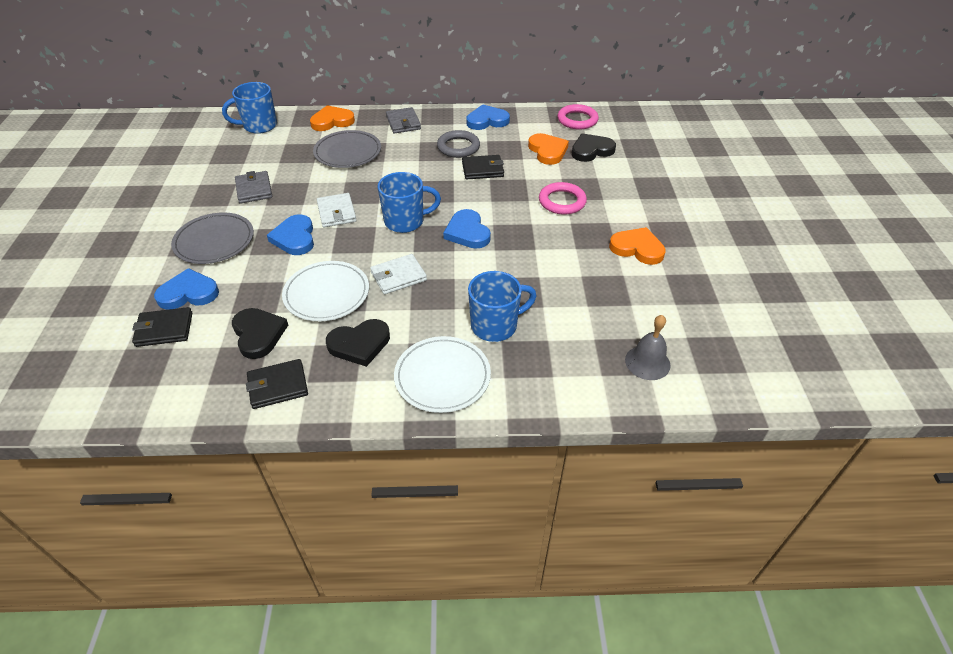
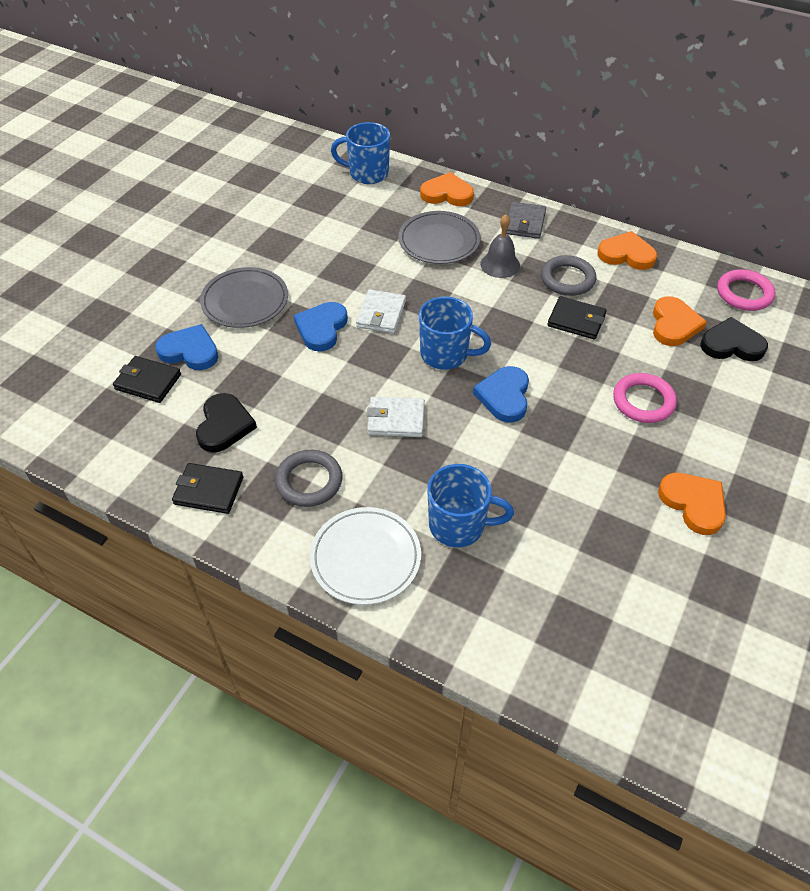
camera: 30 degrees right, 5 degrees up
(254, 189) = (316, 253): grey wallet -> none
(327, 294) = (313, 408): white plate -> none
(359, 344) = (309, 481): black heart -> grey ring
(487, 121) = (626, 254): blue heart -> orange heart
(647, 362) = (599, 653): grey bell -> grey bell (500, 264)

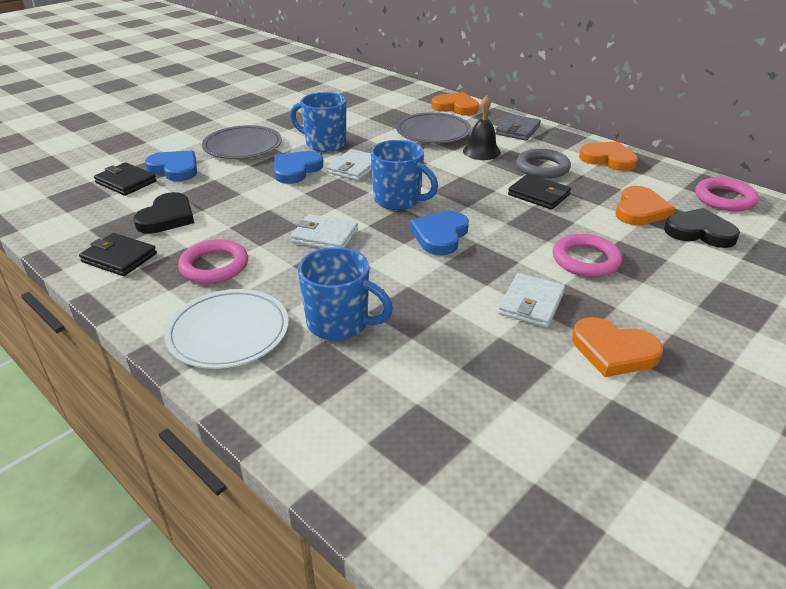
camera: 15 degrees right, 15 degrees down
(309, 481) = (214, 266): grey ring -> pink ring
(367, 174) = (394, 90): blue mug -> blue mug (324, 144)
(500, 264) = (481, 151): grey bell -> black bell
(612, 465) = (531, 303): none -> white wallet
(693, 503) = (613, 351): orange heart -> orange heart turned 135 degrees clockwise

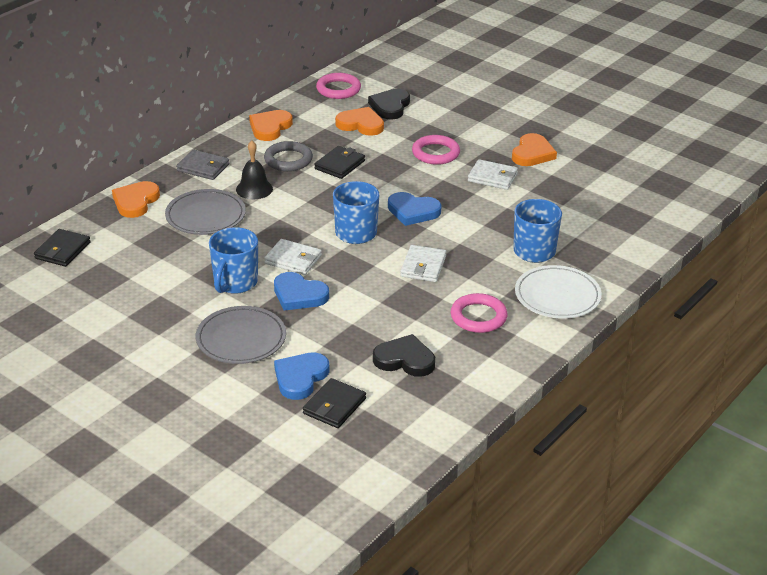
camera: 95 degrees left, 0 degrees up
(119, 258) = (477, 372): black wallet -> black wallet (62, 250)

